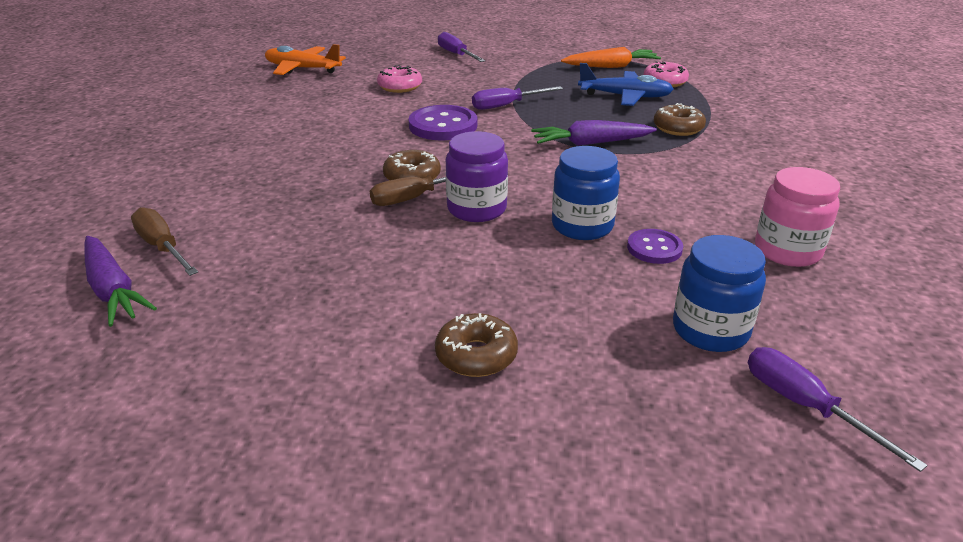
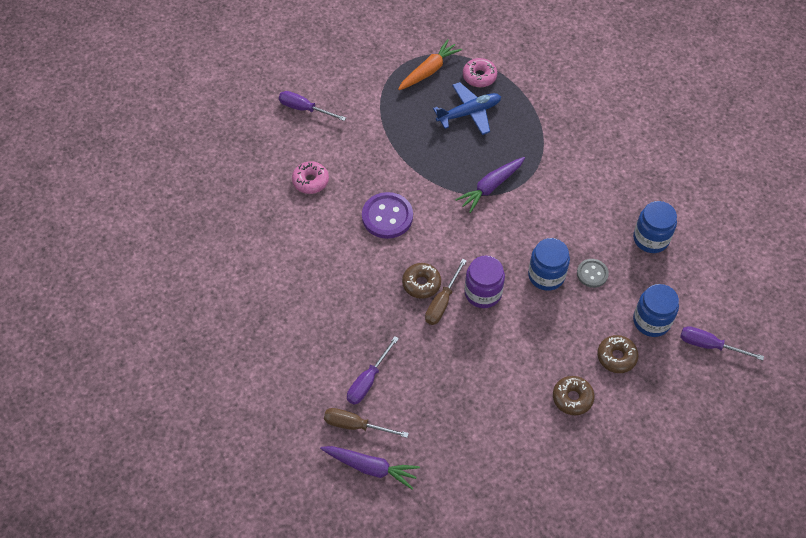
camera: 35 degrees left, 25 degrees up
(302, 69) = (212, 194): orange plane -> none
(506, 105) = (404, 168): purple screwdriver -> purple screwdriver (368, 381)
(654, 248) = (592, 274): purple button -> grey button
(678, 128) = (527, 139): brown donut -> brown donut (616, 357)
(787, 251) = (651, 238): pink jar -> blue jar

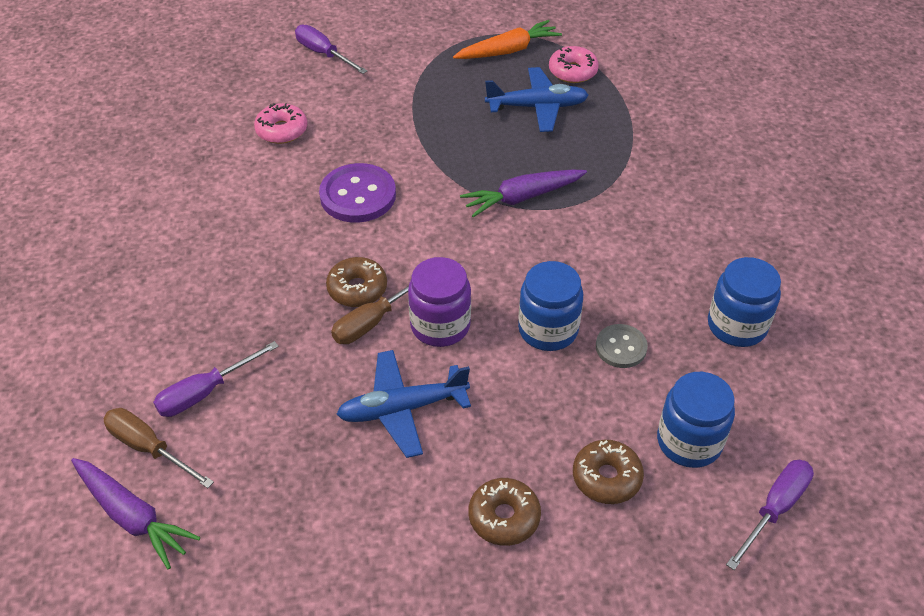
camera: 20 degrees right, 10 degrees down
(487, 353) = (402, 409): none -> blue plane
(709, 345) = (774, 509): purple screwdriver -> purple screwdriver turned 90 degrees clockwise

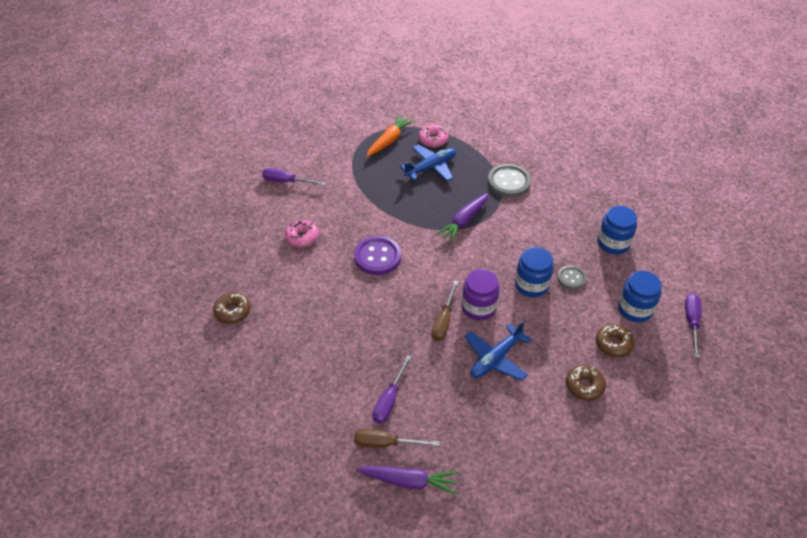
camera: 30 degrees left, 0 degrees up
(357, 289) = (421, 308): brown donut -> brown donut (233, 312)
(639, 170) = (508, 182): none -> grey button

